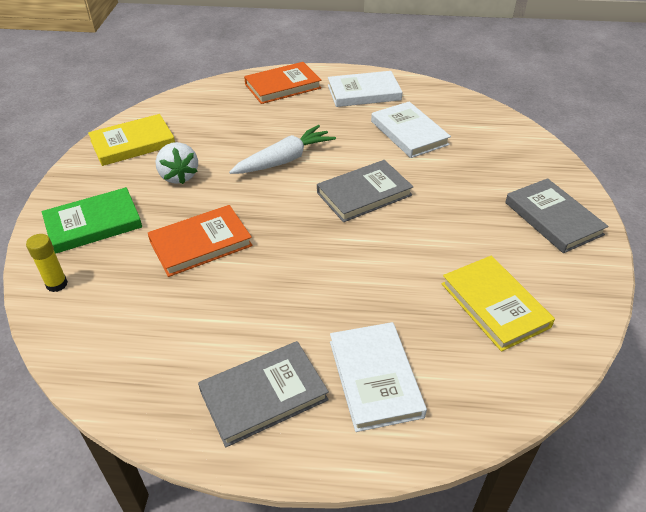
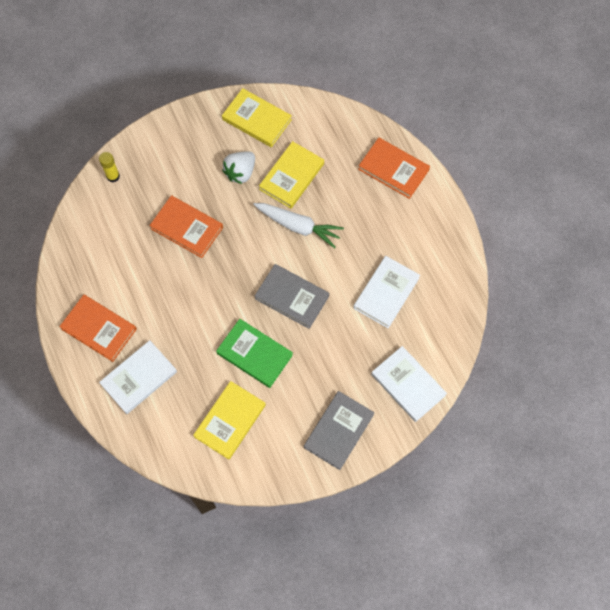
camera: 60 degrees right, 25 degrees up
(93, 224) = (168, 157): green book -> green book (254, 354)
(223, 144) = (291, 176): none -> yellow book
(263, 395) = (99, 329): grey book -> orange book
(364, 92) = (423, 233): white book -> white book (408, 385)

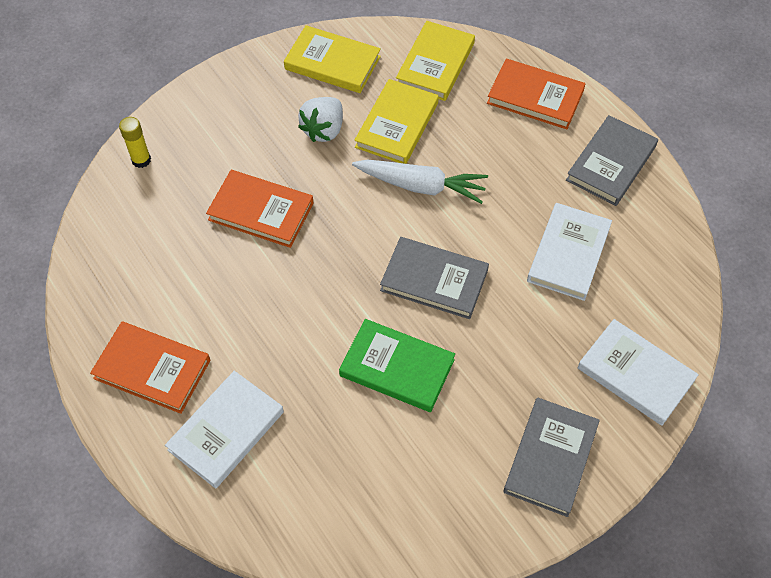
camera: 10 degrees left, 10 degrees down
(230, 421) = (380, 471): yellow book -> yellow book (435, 64)
(433, 230) = (611, 163): none -> grey book

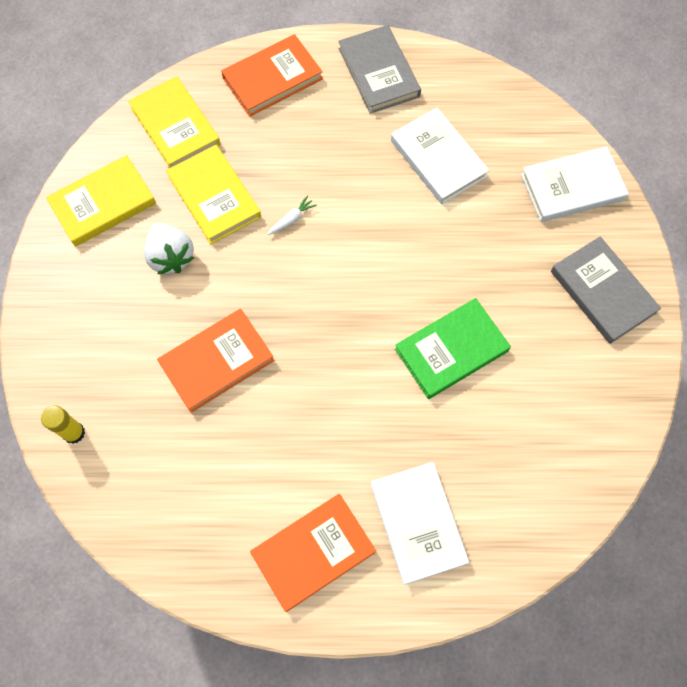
camera: 55 degrees left, 10 degrees up
(421, 186) = (292, 219): white carrot -> white carrot, size x0.42
(434, 280) = (390, 269): grey book -> none

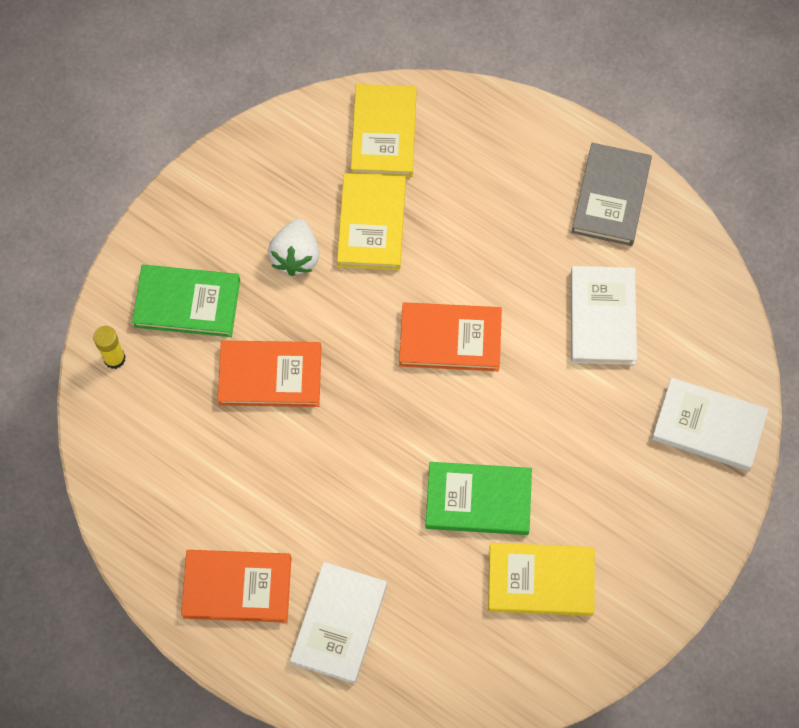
camera: 35 degrees right, 0 degrees up
(103, 203) = (271, 168): yellow book -> yellow book (540, 581)
(106, 348) = (187, 303): none -> green book
(272, 78) = (505, 141): orange book -> orange book (450, 339)
(292, 219) = (425, 289): white carrot -> none
(602, 292) = (656, 540): grey book -> none

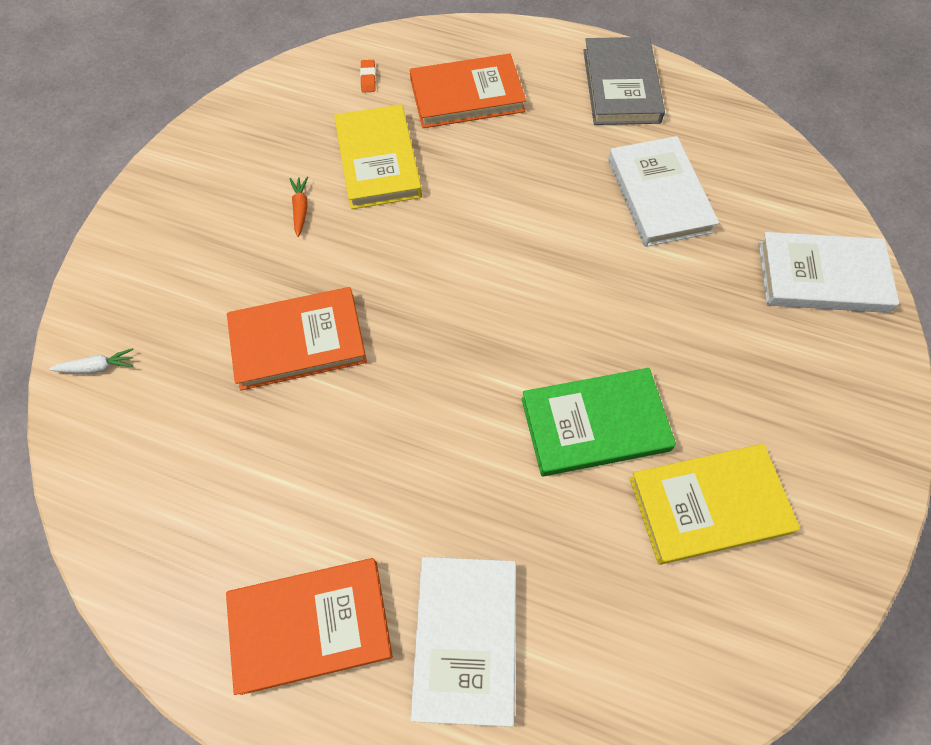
camera: 15 degrees left, 5 degrees down
(114, 358) = (97, 367): yellow glue stick -> white carrot
(187, 303) = (181, 284): green book -> none
(296, 256) = (300, 209): white strawberry -> orange carrot
(384, 133) = (368, 78): yellow book -> orange eraser
(450, 339) = (500, 253): orange book -> orange book (467, 96)

